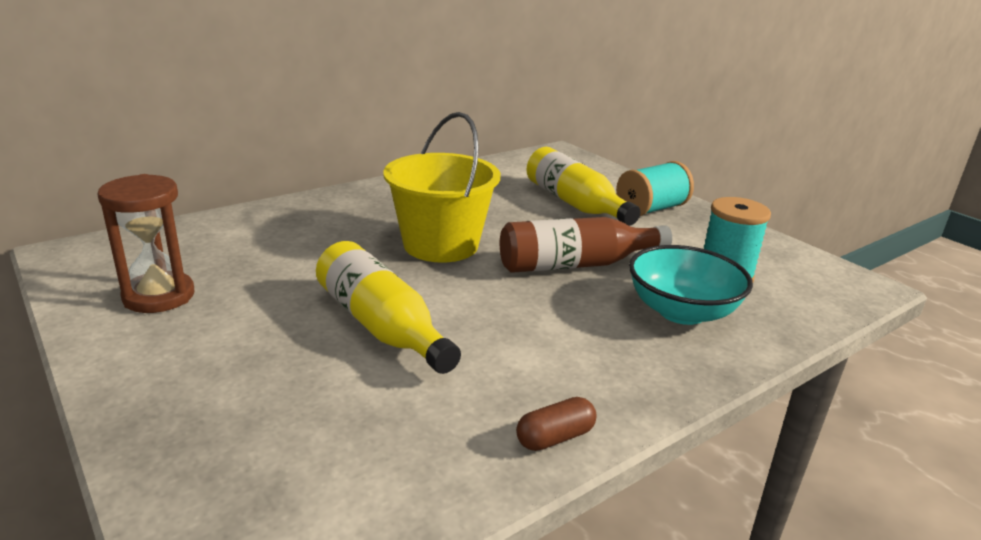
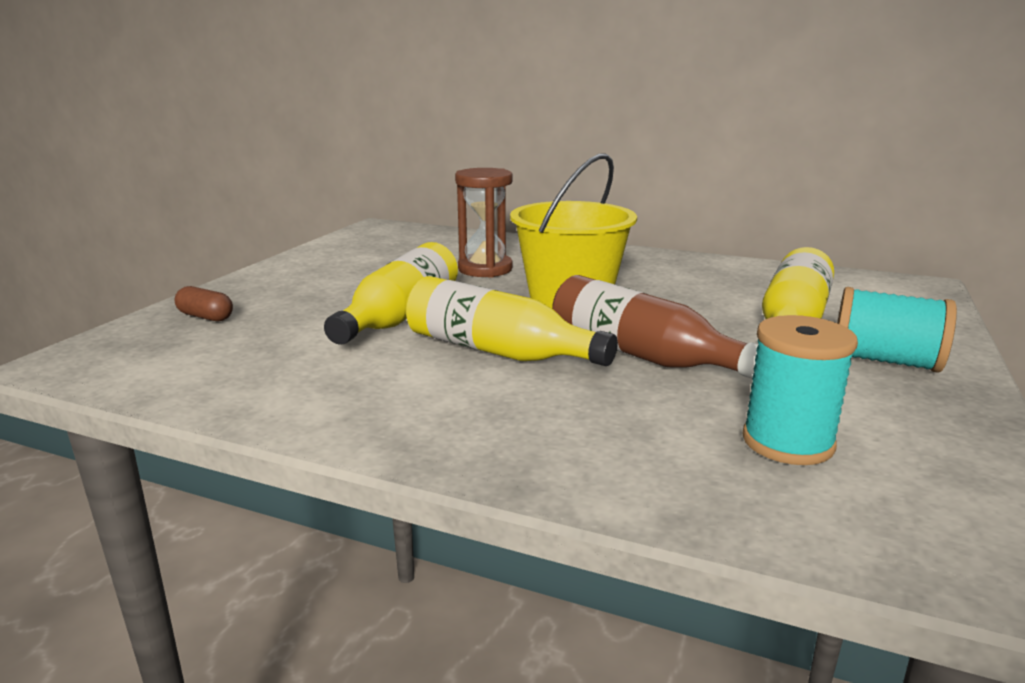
camera: 60 degrees right, 5 degrees down
(159, 296) = (356, 256): brown hourglass -> brown hourglass (485, 269)
(513, 310) = (497, 351): none -> yellow bottle
(555, 437) = (300, 416): brown capsule -> brown capsule (205, 317)
(681, 312) = (631, 431): turquoise bowl -> none

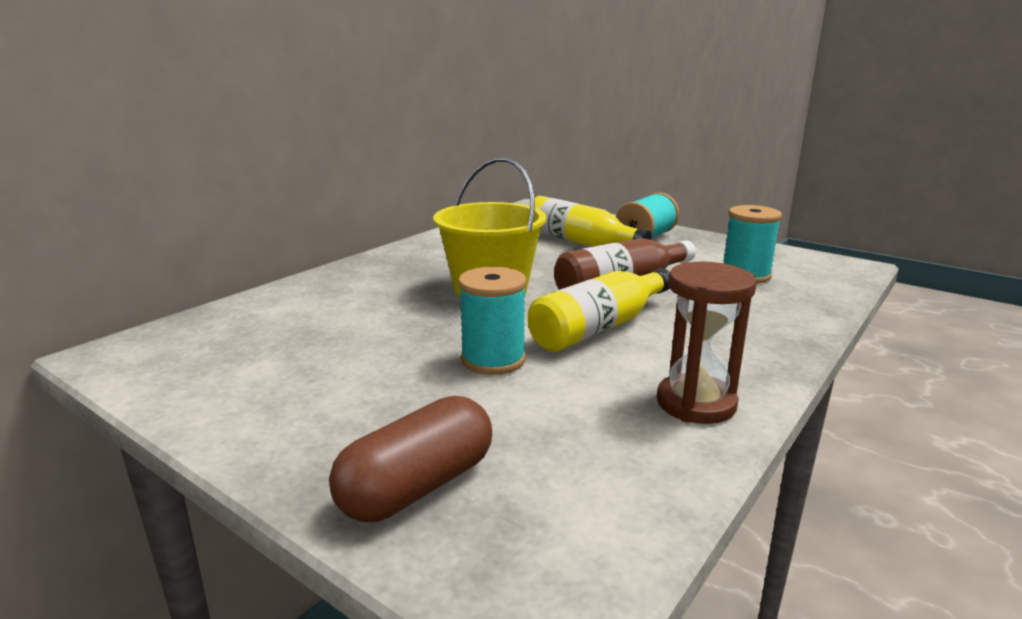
camera: 75 degrees left, 0 degrees up
(205, 317) = (417, 487): brown capsule -> brown capsule, size x1.84
(400, 316) = (493, 360): yellow bottle -> turquoise spool
(485, 269) = (379, 311): brown hourglass -> brown hourglass (696, 403)

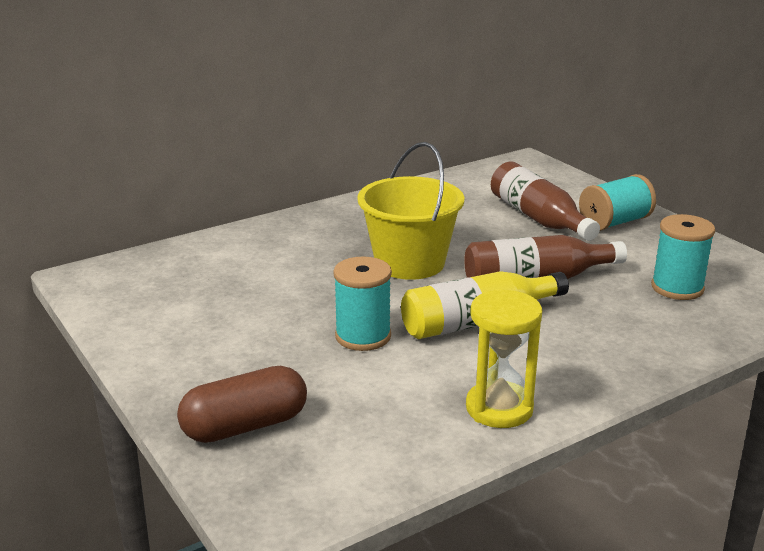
camera: 20 degrees right, 5 degrees up
(579, 242) = (538, 218): yellow bottle -> brown bottle
(696, 403) = (499, 408): brown hourglass -> yellow hourglass

